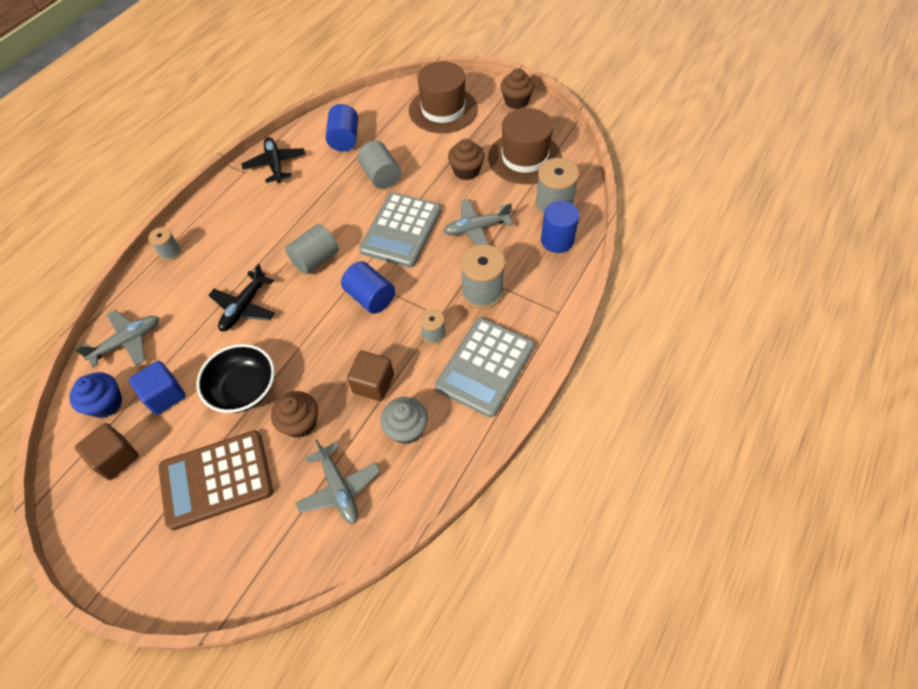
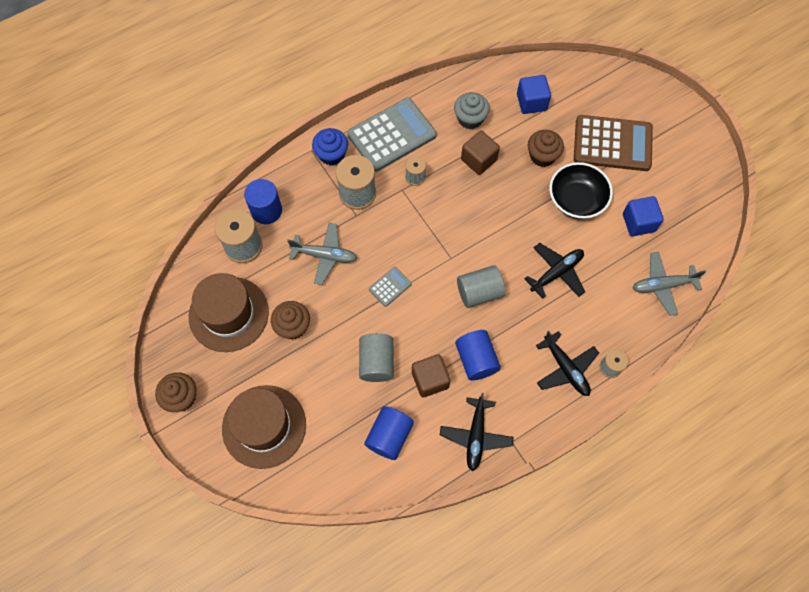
camera: 155 degrees left, 10 degrees up
(106, 403) = (686, 237): blue cupcake -> blue cupcake (331, 154)
(116, 458) = (682, 190): brown cube -> brown cube (430, 380)
(212, 235) = (566, 369): none -> black plane
(339, 489) = (531, 102): grey plane -> blue cube
(370, 297) = (448, 232): blue cylinder -> blue cylinder (476, 360)
(401, 230) = (390, 286): grey calculator -> grey calculator, size x0.45

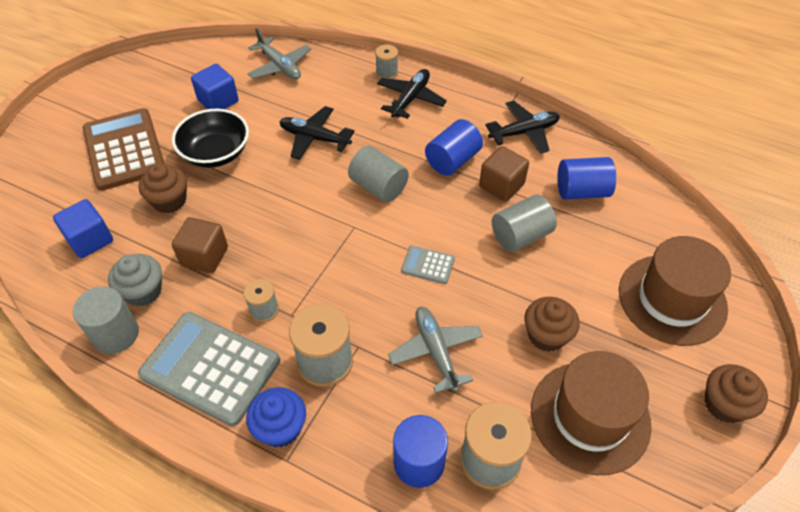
camera: 120 degrees left, 15 degrees down
(445, 97) = (116, 334): none -> grey cylinder

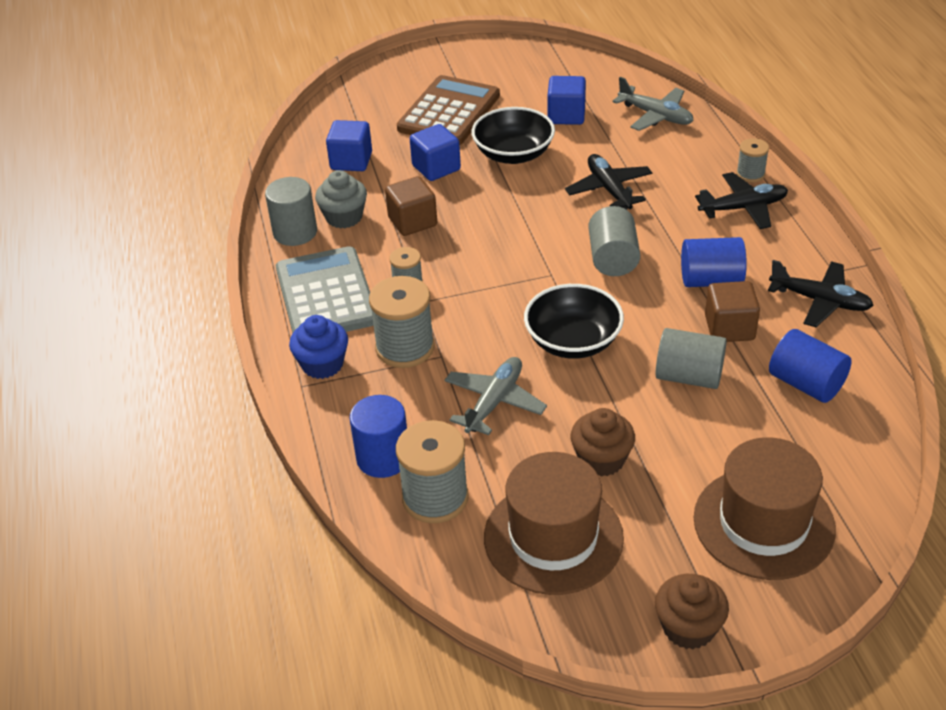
camera: 50 degrees right, 10 degrees down
(169, 201) = (436, 168): brown cupcake -> blue cube
(280, 66) = (656, 116): grey plane -> grey plane turned 60 degrees counterclockwise
(427, 265) = (573, 341): grey calculator -> black bowl

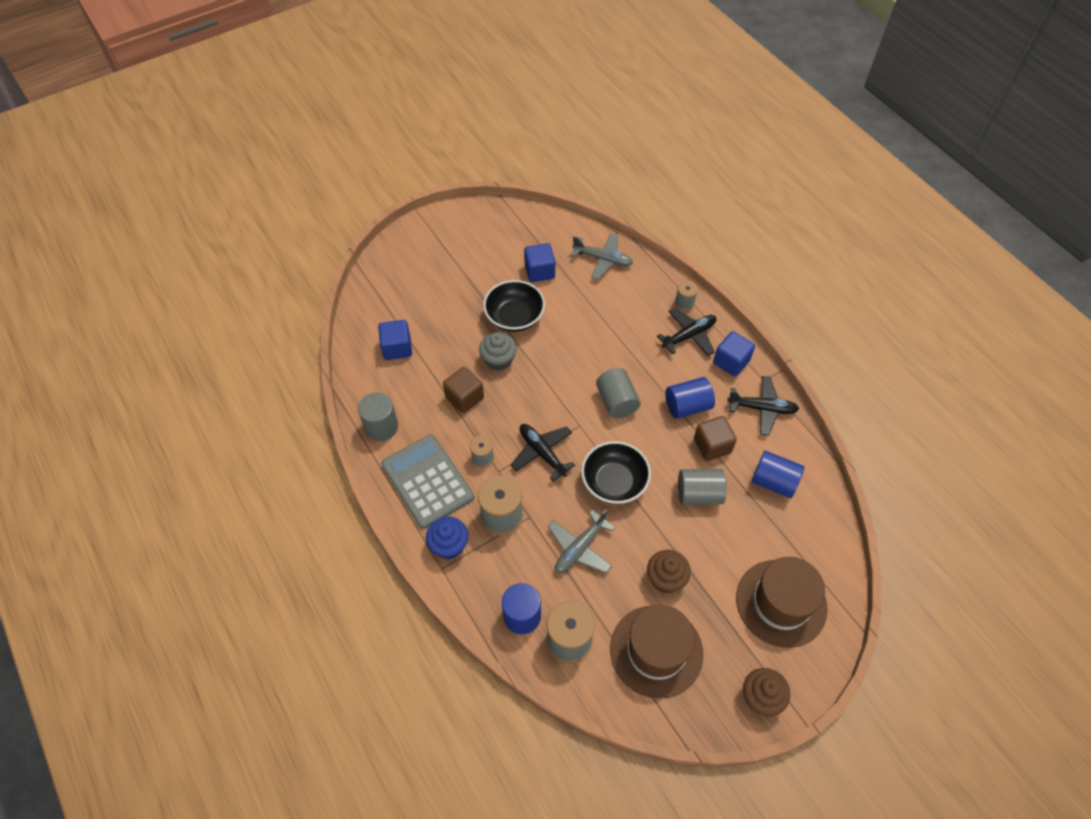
camera: 20 degrees left, 15 degrees up
(344, 217) = (412, 404): grey cupcake -> grey cupcake (498, 360)
(436, 168) = (463, 342): blue cube -> blue cube (731, 362)
(449, 112) = (452, 284): brown calculator -> none
(494, 402) = (580, 548): grey plane -> grey plane turned 150 degrees counterclockwise
(609, 189) = (593, 337): black plane -> black plane (542, 453)

